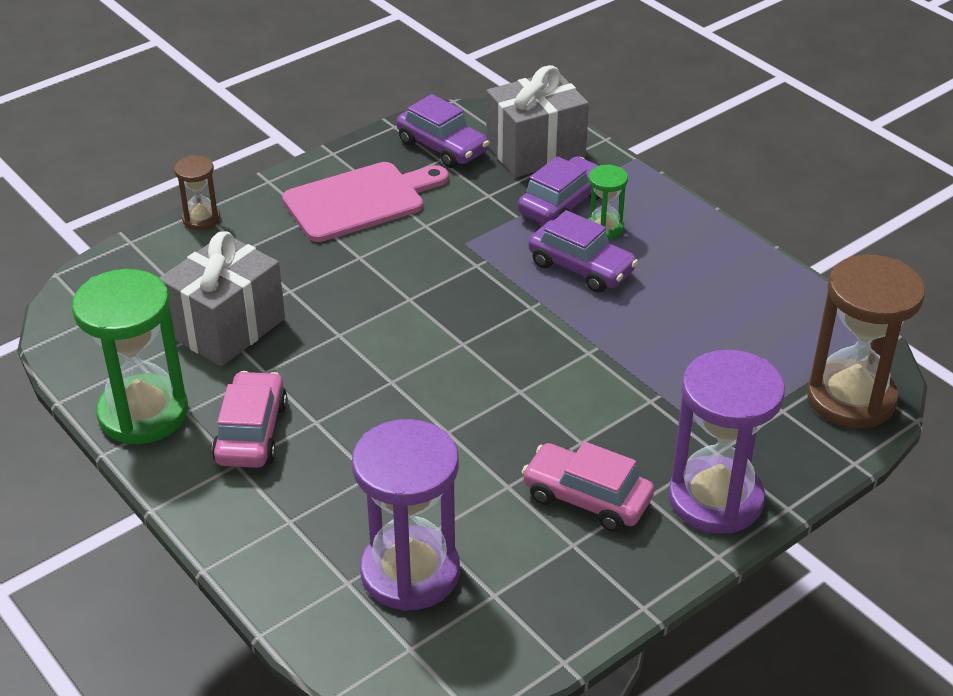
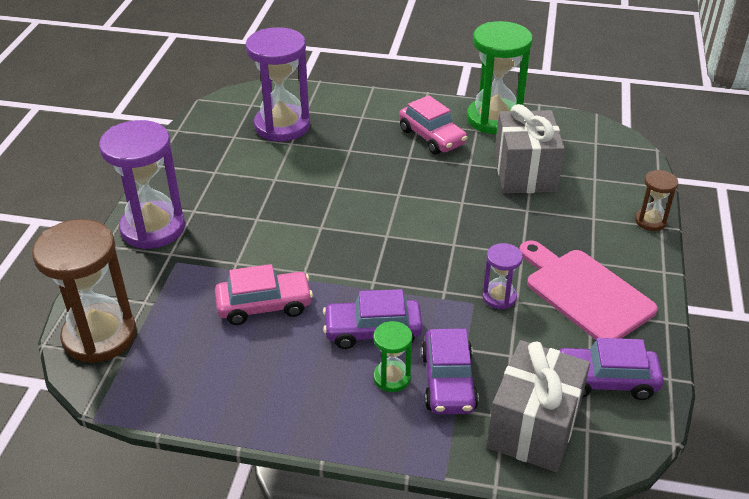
camera: 140 degrees right, 0 degrees up
(360, 201) = (585, 293): pink cutting board -> pink cutting board turned 120 degrees clockwise
(436, 235) = (499, 297): none -> purple hourglass
(587, 498) = (227, 193): pink car -> pink car (264, 305)

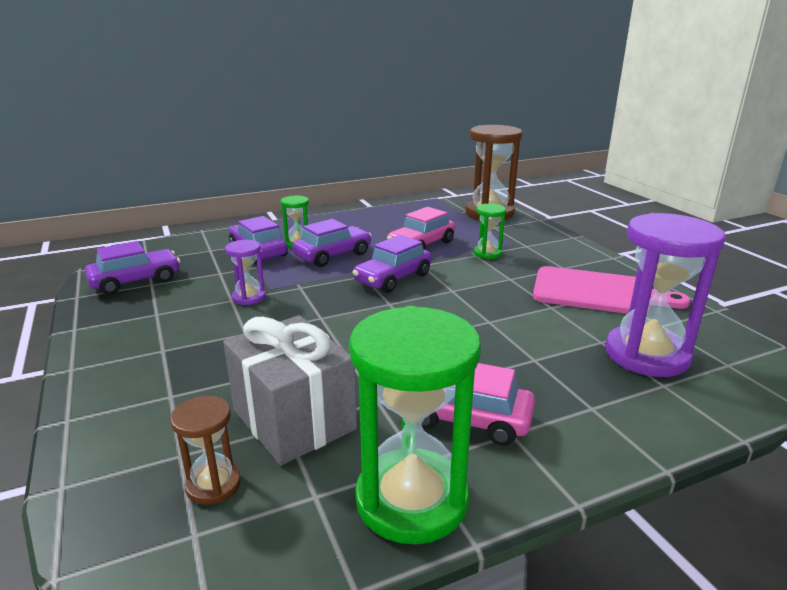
camera: 145 degrees right, 15 degrees down
(153, 228) = (566, 251): purple hourglass -> none
(223, 259) = (487, 253): none -> green hourglass
(352, 264) = (393, 278): none -> purple car
(534, 427) = (186, 251): grey gift -> none
(585, 293) = (165, 324): pink cutting board -> pink cutting board (596, 292)
(650, 221) = (83, 421): brown hourglass -> brown hourglass (213, 485)

